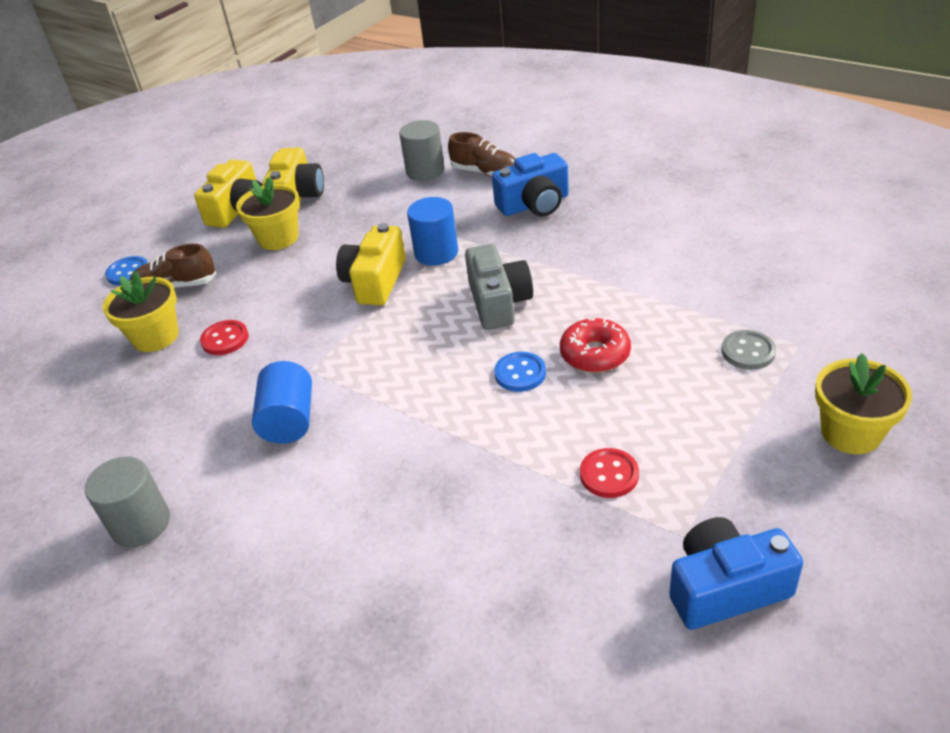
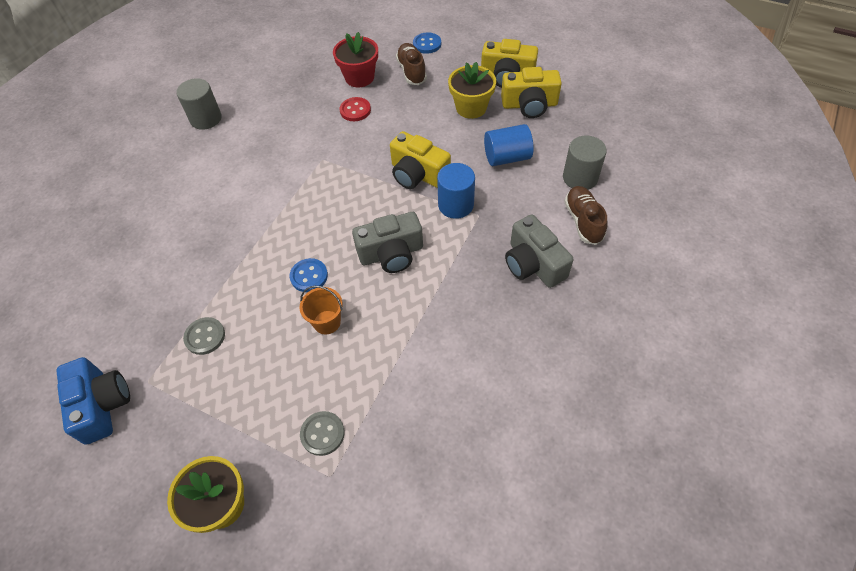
camera: 80 degrees right, 15 degrees up
(155, 337) = (359, 77): yellow flower pot -> red flower pot
(289, 420) = (276, 160): blue cylinder -> blue cylinder (507, 157)
(375, 281) = (418, 174): yellow camera -> yellow camera turned 150 degrees counterclockwise
(485, 172) = (583, 221): brown shoe -> brown shoe turned 150 degrees clockwise
(534, 204) = (533, 264): blue camera -> grey camera
(595, 354) = (327, 322): red donut -> orange bucket
(609, 475) = (205, 336): red button -> grey button

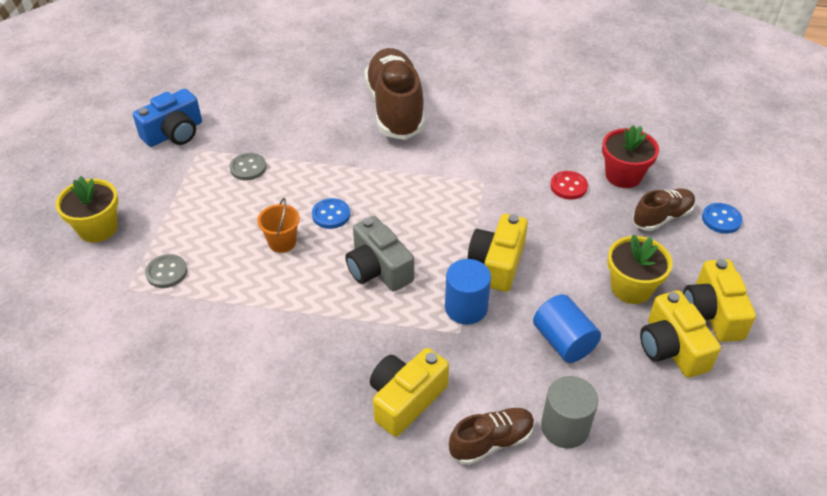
camera: 70 degrees right, 10 degrees down
(191, 197) = (395, 108): none -> brown shoe
(206, 119) = (497, 84): grey cylinder -> none
(533, 264) = (406, 399): grey camera -> yellow camera

